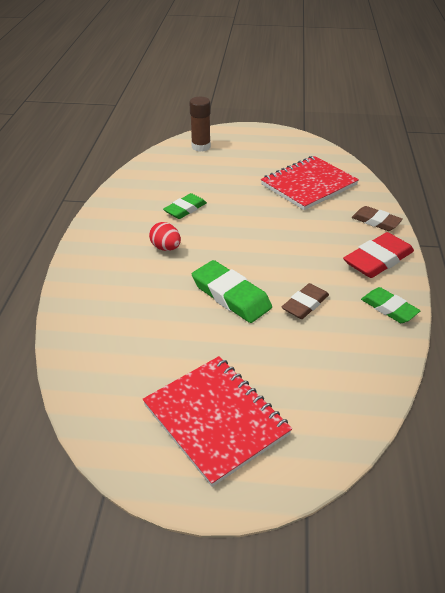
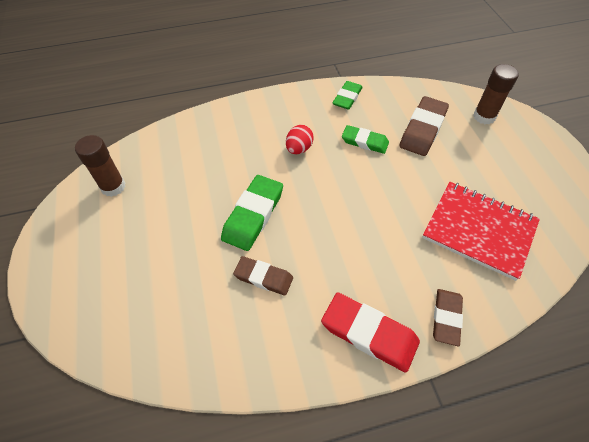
camera: 70 degrees right, 15 degrees up
(122, 402) = (113, 187): none -> brown glue stick
(193, 177) = (423, 129): none -> brown eraser
(215, 419) = (106, 248): red notebook -> none
(389, 308) = (287, 360): green eraser -> green eraser (347, 97)

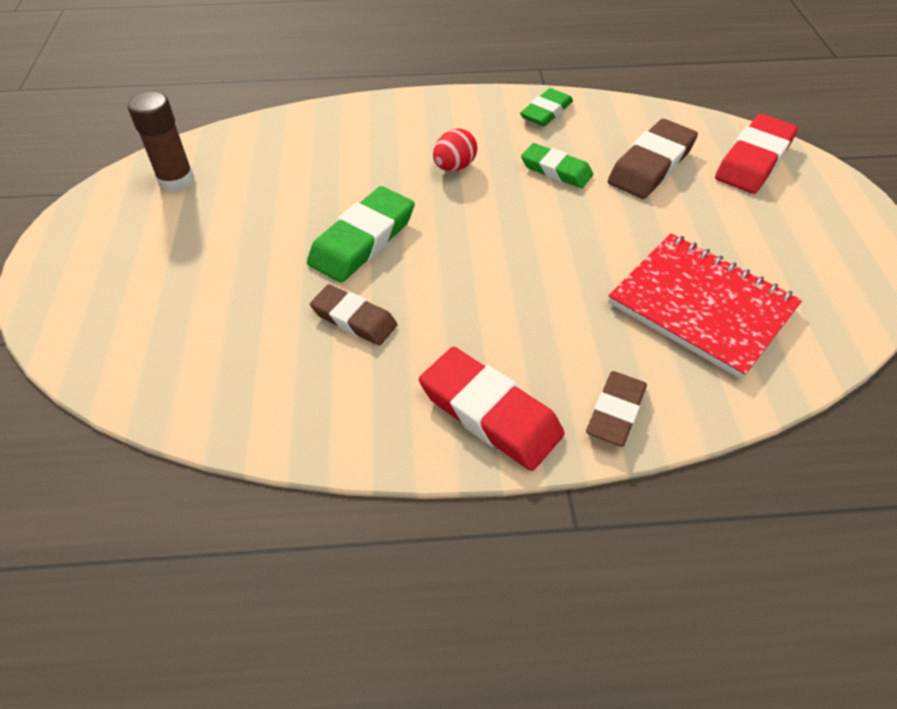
camera: 10 degrees right, 5 degrees down
(484, 116) = (753, 160): brown glue stick -> red eraser

